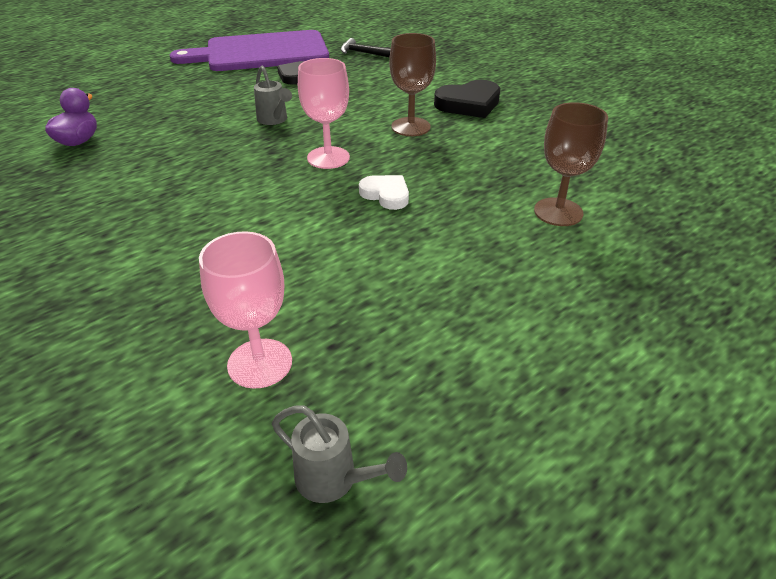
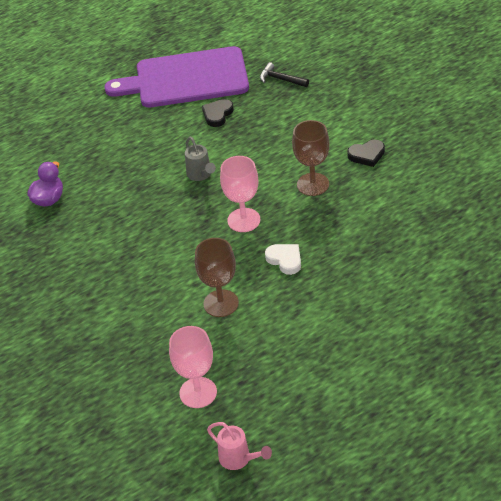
camera: 10 degrees right, 5 degrees up
(333, 480) = (238, 459): grey watering can -> pink watering can
(469, 104) = (367, 155): black heart -> black heart, size x0.64
(558, 212) = (409, 279): brown goblet -> brown goblet (221, 303)

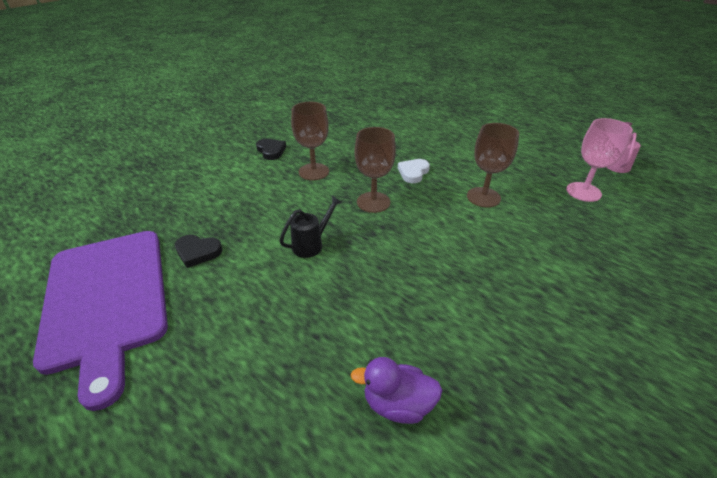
camera: 110 degrees left, 5 degrees down
(200, 175) = (311, 244): grey watering can -> black watering can
(244, 220) = (373, 202): pink goblet -> brown goblet
(280, 79) = (139, 214): black hammer -> none

